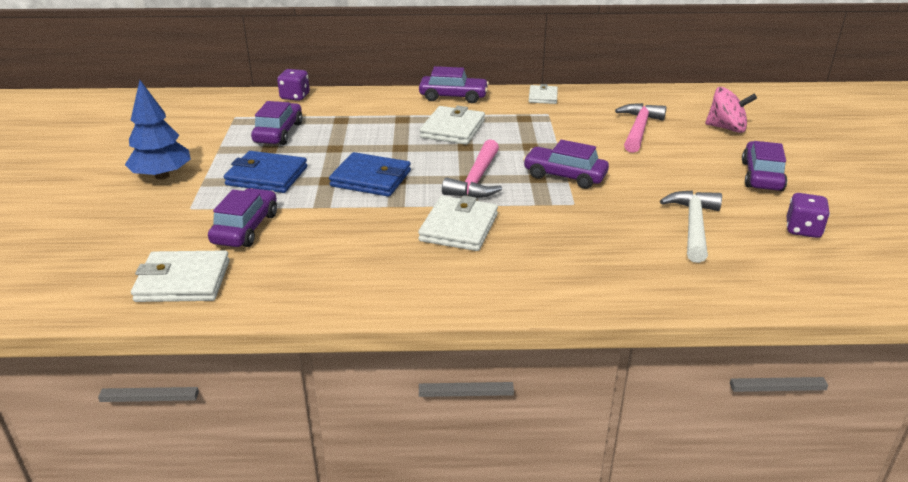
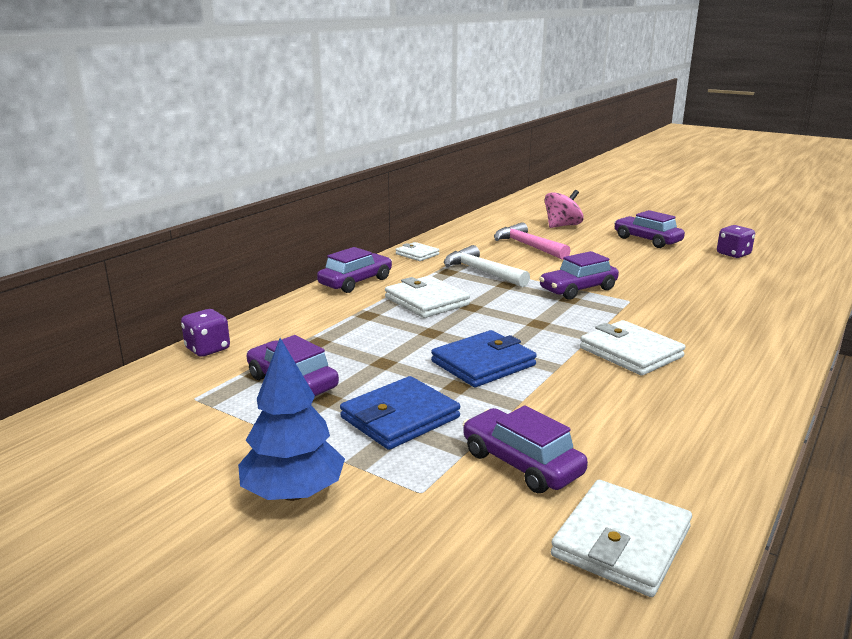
camera: 55 degrees left, 10 degrees down
(476, 180) = (545, 321): pink hammer -> none
(693, 226) = (702, 277): white hammer -> white hammer (481, 272)

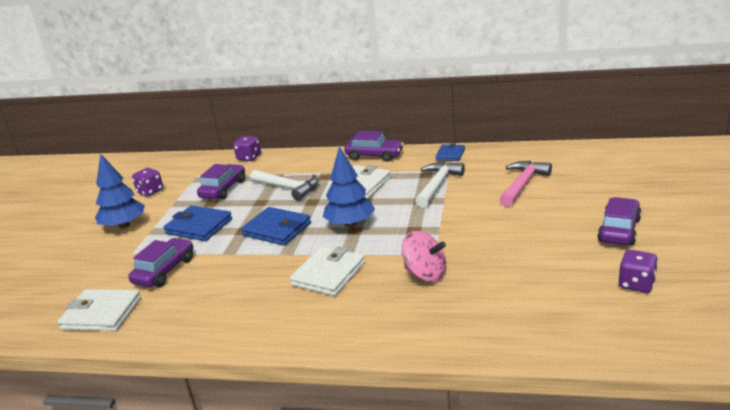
camera: 70 degrees right, 5 degrees up
(182, 450) = (150, 191): none -> purple dice
(366, 339) = (288, 188): none -> white hammer
(417, 254) = (450, 154): white wallet -> blue wallet
(520, 323) = (350, 224): none -> blue tree
(562, 226) = (605, 183): pink spinning top -> pink spinning top (425, 274)
(578, 289) = (437, 228): purple car -> none

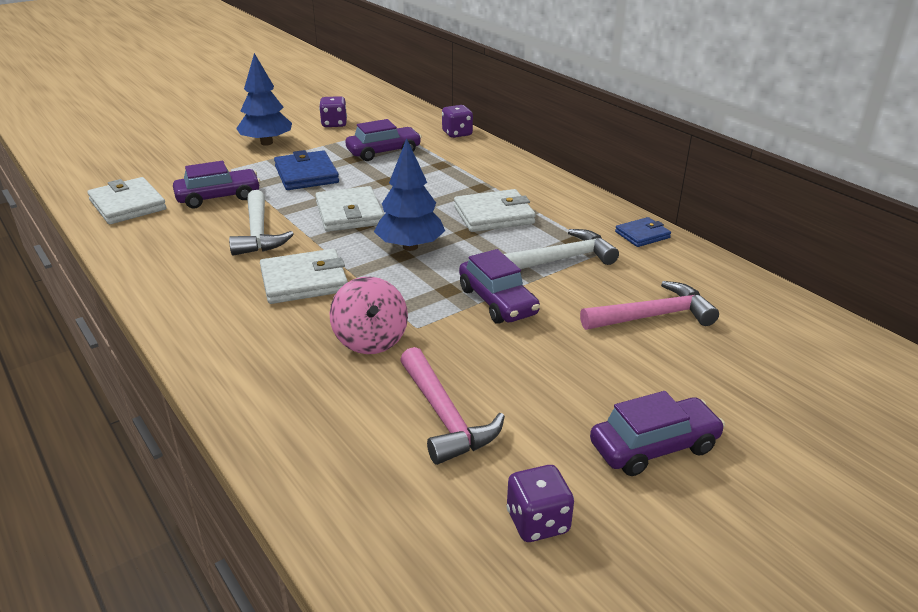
camera: 40 degrees right, 5 degrees up
(277, 229) = (349, 213): blue wallet -> white wallet
(288, 188) = (431, 180): white hammer -> white hammer (258, 233)
(374, 156) = (564, 192): purple car -> purple car (497, 301)
(526, 278) = (445, 417): none -> pink hammer

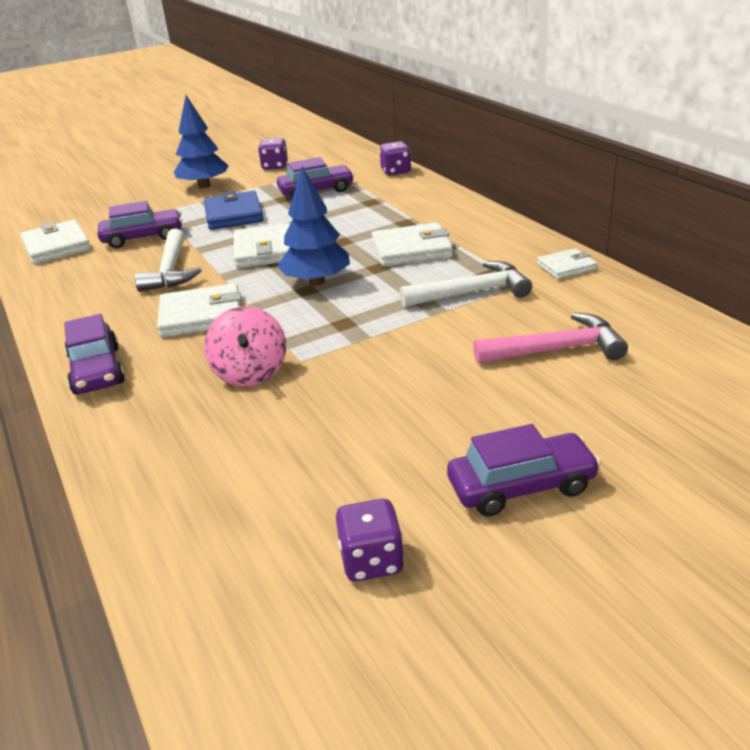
camera: 10 degrees right, 0 degrees up
(445, 417) = (304, 450): pink hammer -> none
(497, 301) = (391, 335): purple car -> purple car (97, 370)
(642, 235) = (566, 267): blue wallet -> white wallet

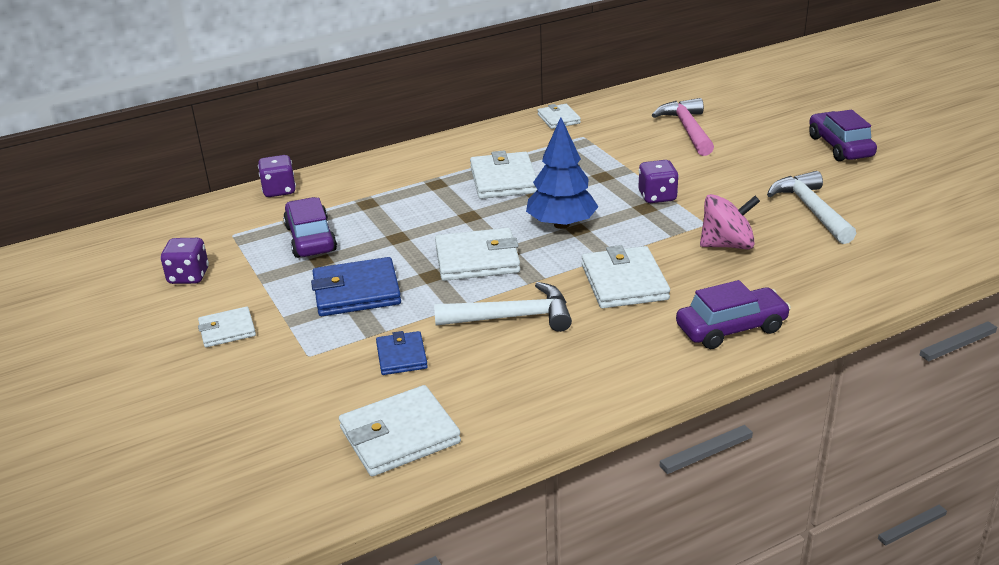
camera: 90 degrees left, 0 degrees up
(143, 237) = (401, 356): purple car -> blue wallet
(204, 186) = (227, 330): blue tree -> white wallet
(371, 561) = (920, 188): purple dice -> purple dice (657, 196)
(472, 292) = (597, 155): white hammer -> white hammer (811, 210)

